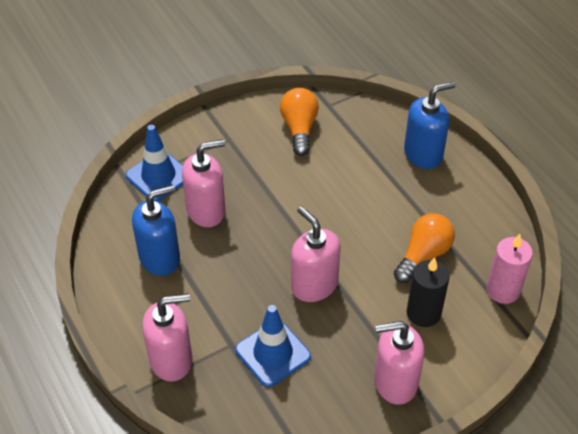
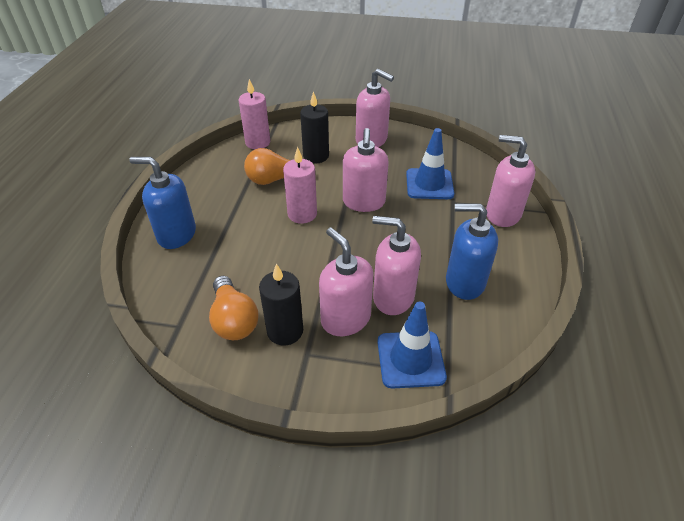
camera: 140 degrees left, 5 degrees down
(226, 174) = (345, 319): none -> pink soap dispenser
(258, 143) = (285, 331): none -> black candle
(299, 129) = (233, 319): orange light bulb -> orange light bulb turned 60 degrees counterclockwise
(353, 235) = (302, 214): none -> pink candle

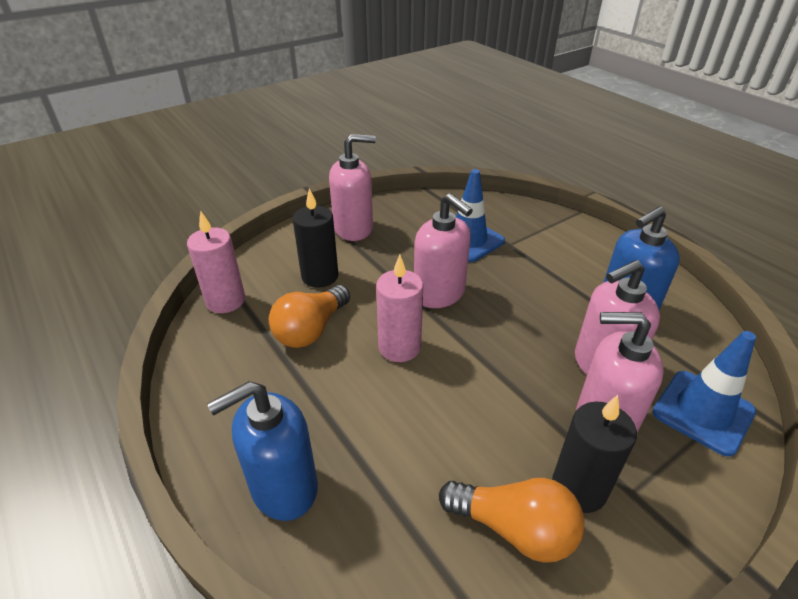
camera: 45 degrees left, 5 degrees down
(502, 214) = (559, 231): pink soap dispenser -> none

